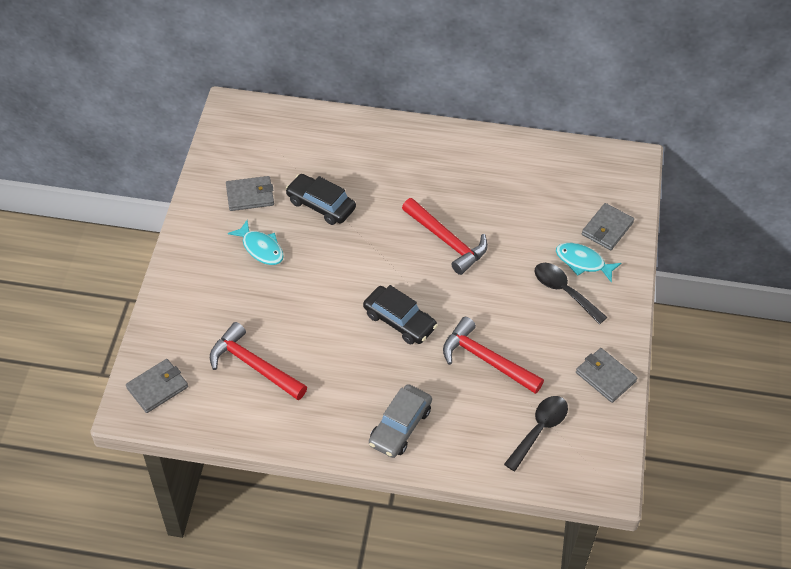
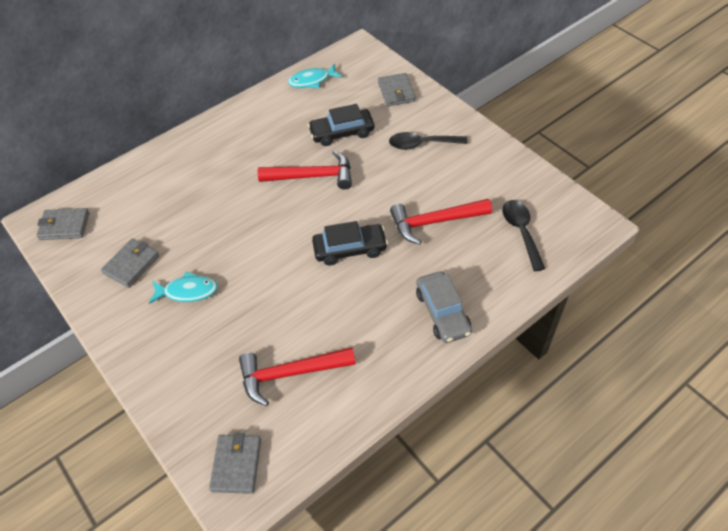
camera: 45 degrees left, 0 degrees up
(321, 205) = (195, 226): black car -> black car (342, 133)
(583, 262) = (409, 120): turquoise fish -> turquoise fish (312, 81)
(605, 377) = (511, 169): grey wallet -> grey wallet (64, 226)

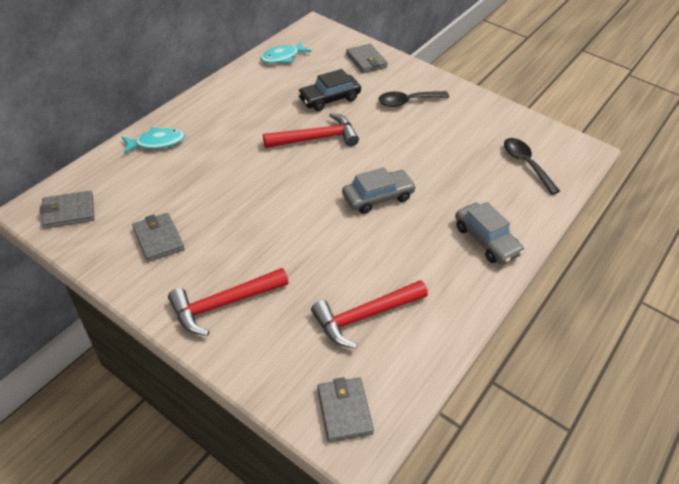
camera: 20 degrees left, 5 degrees down
(131, 264) = (158, 239): grey wallet -> grey wallet turned 45 degrees counterclockwise
(187, 291) = (229, 256): turquoise fish -> turquoise fish (157, 142)
(350, 249) = (377, 197): black car -> grey car
(435, 222) = (446, 165): red hammer -> red hammer (224, 304)

